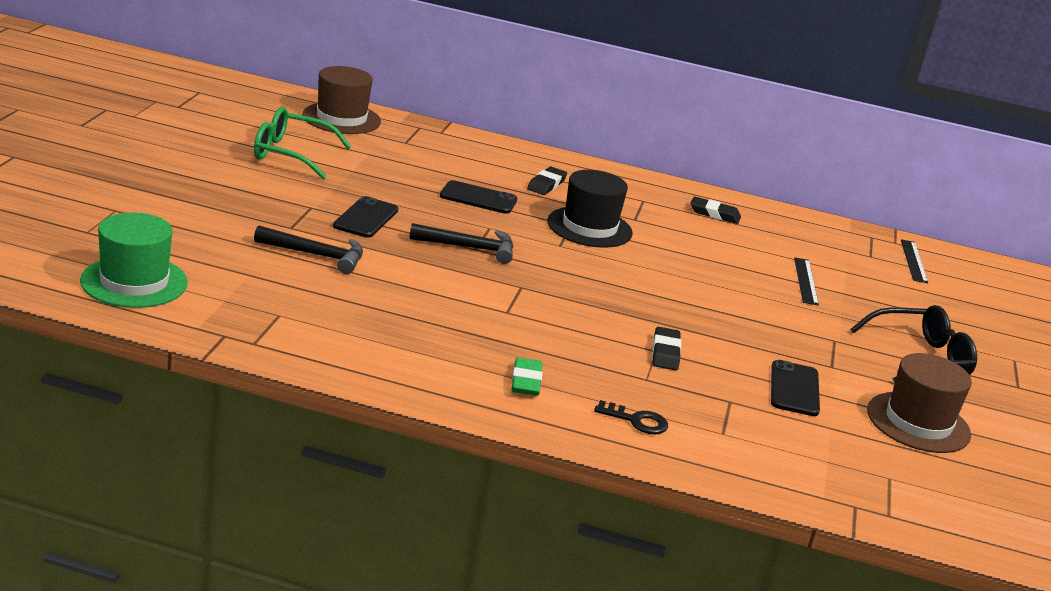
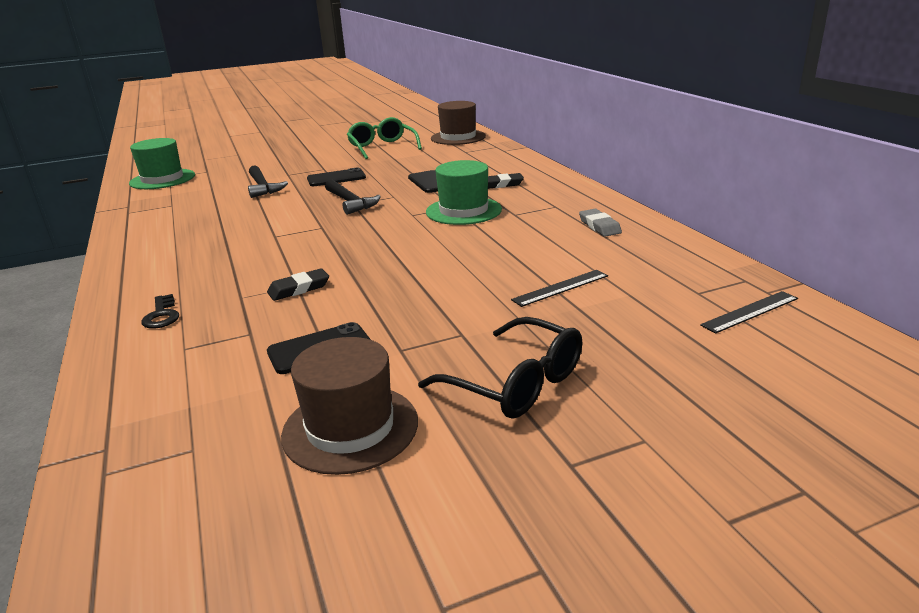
camera: 60 degrees right, 0 degrees up
(526, 381) = (176, 270): green eraser -> none
(589, 227) = (463, 211): black hat -> green hat
(714, 214) = (599, 226): black eraser -> grey eraser

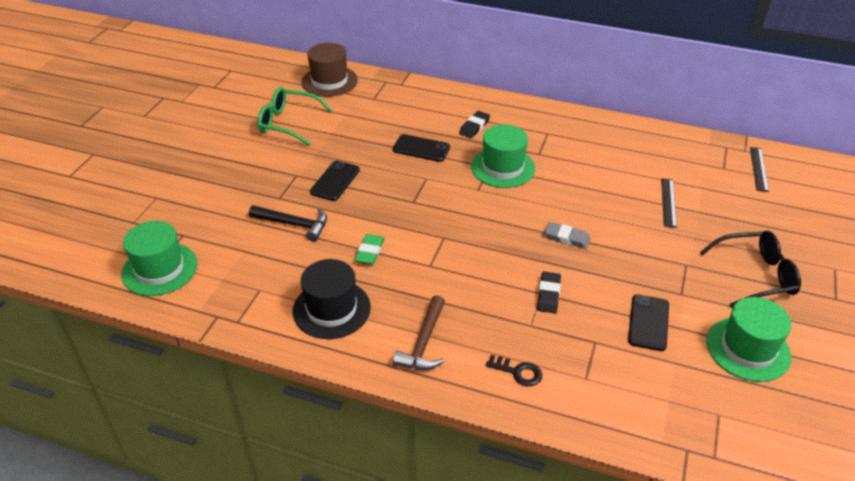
camera: 50 degrees left, 15 degrees up
(165, 268) = (424, 343): none -> brown hammer
(174, 229) = (331, 309): none -> black hat
(263, 214) = (369, 252): none -> green eraser
(350, 202) = (408, 201): black hammer -> none
(350, 428) = (748, 349): brown hat -> green hat
(599, 226) = (602, 140): grey eraser -> grey eraser (567, 238)

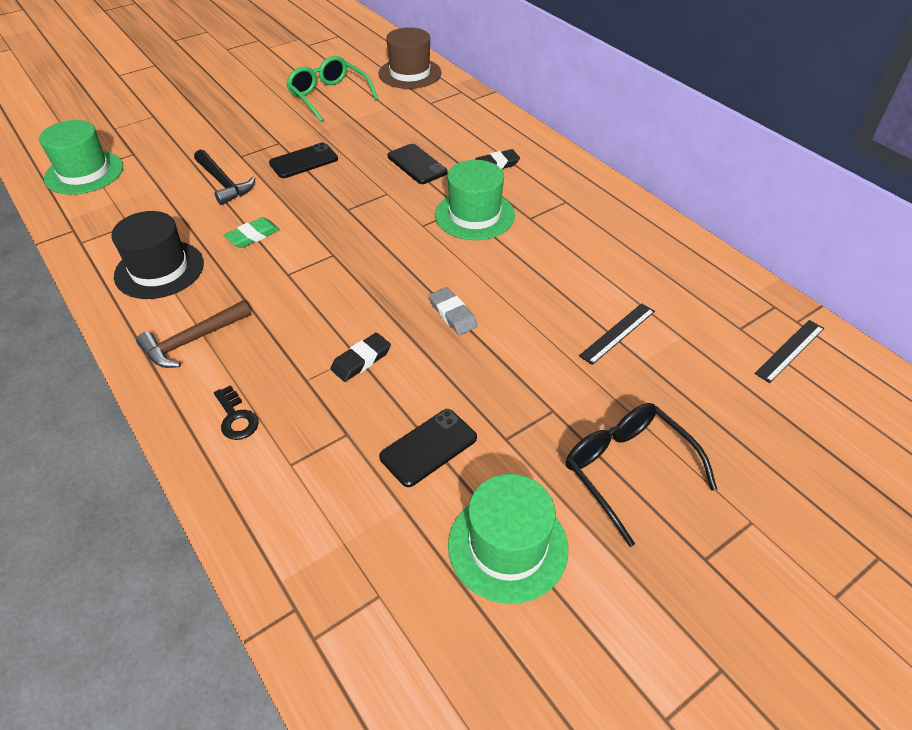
camera: 35 degrees right, 5 degrees up
(756, 275) = (627, 470): black glasses -> black glasses turned 150 degrees counterclockwise

